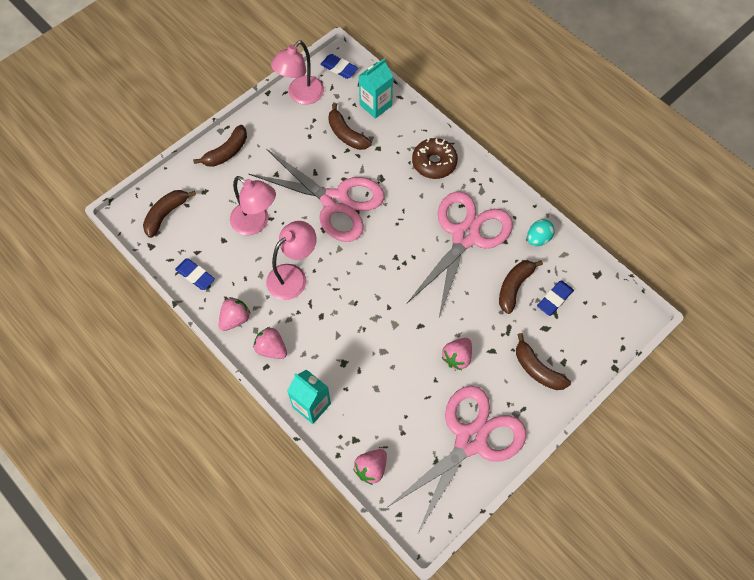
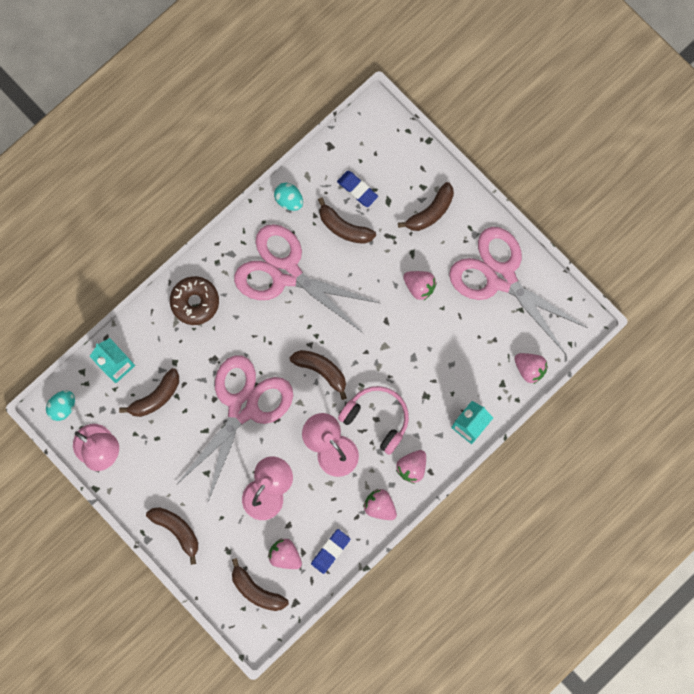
camera: 90 degrees left, 15 degrees up
(195, 237) = (285, 555): none -> pink strawberry
(321, 316) = (377, 418): none -> pink headphones
(339, 68) = (63, 407): blue eraser -> turquoise egg
(370, 267) = (321, 370): none -> brown banana

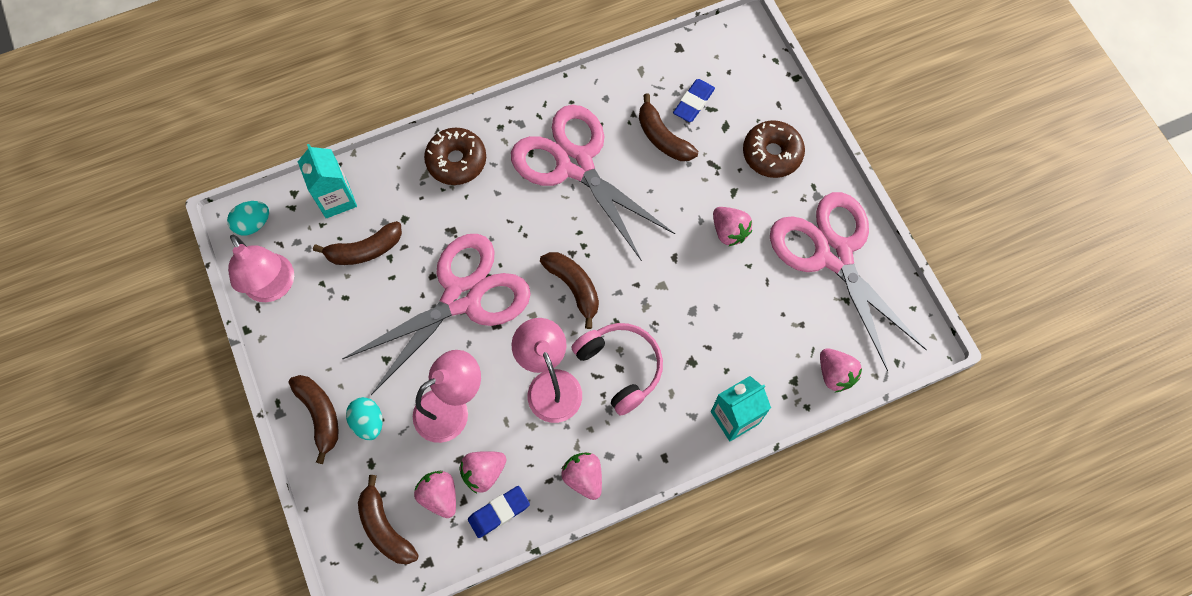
camera: 20 degrees right, 10 degrees down
(289, 200) = (610, 88): turquoise egg -> turquoise egg (368, 422)
(357, 189) = (693, 102): blue eraser -> blue eraser turned 60 degrees clockwise
(412, 467) = (642, 443): pink strawberry -> pink strawberry (484, 472)
(430, 212) = (772, 154): brown banana -> brown donut

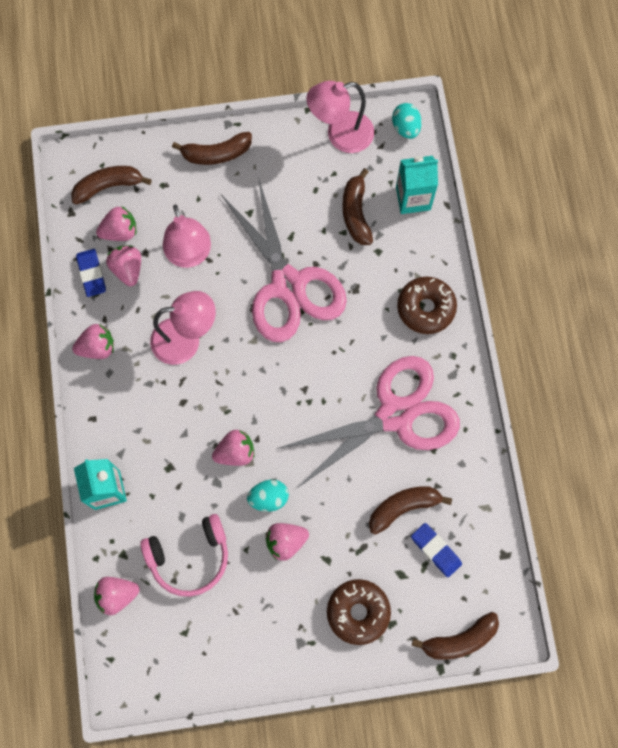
camera: 105 degrees right, 5 degrees up
(368, 422) = (199, 189): turquoise egg -> turquoise egg (268, 498)
(574, 287) = (270, 382): brown banana -> brown banana (459, 640)
(620, 367) = (183, 403): pink headphones -> pink headphones (189, 557)
(656, 301) = (235, 452): none -> pink strawberry
(833, 254) = (234, 636): pink scissors -> none

